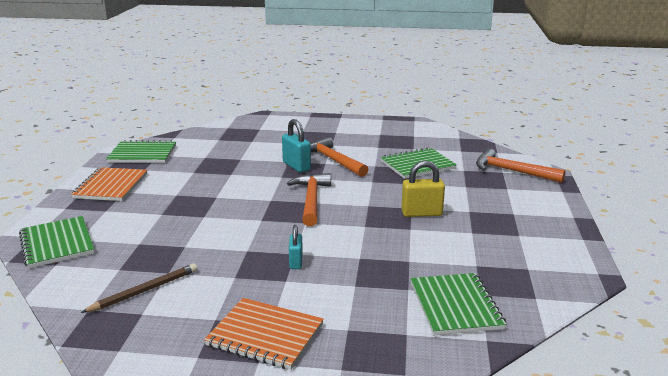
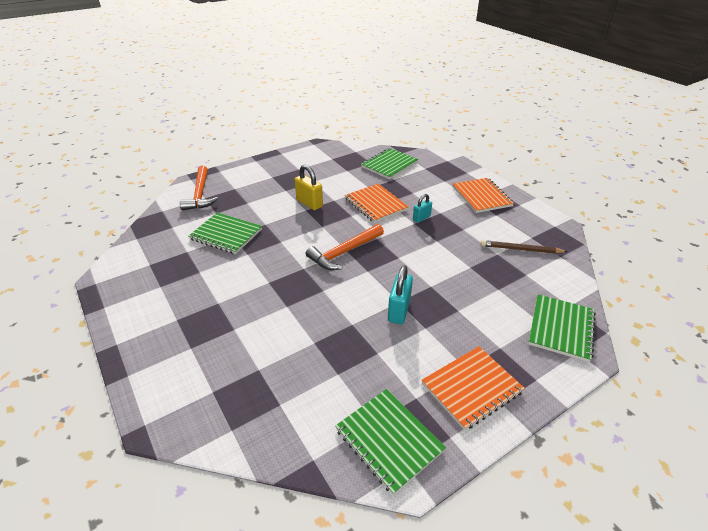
camera: 130 degrees left, 15 degrees up
(296, 166) = (293, 294): turquoise padlock -> turquoise padlock (399, 310)
(333, 160) = (258, 280): orange hammer -> none
(365, 248) = (376, 204): none -> orange notebook

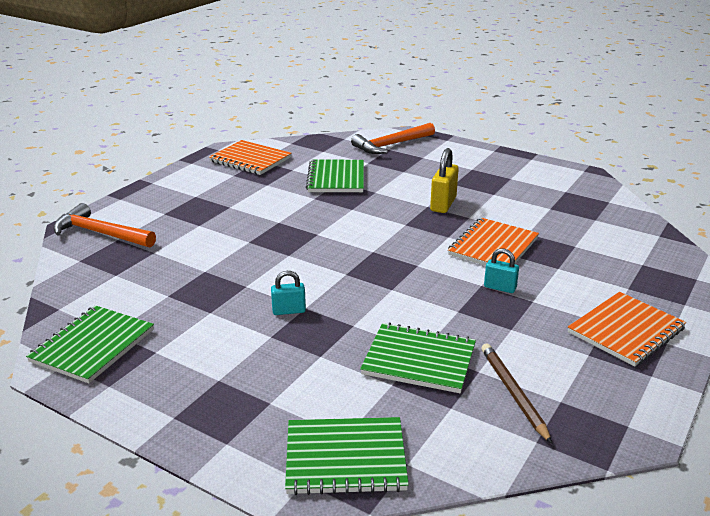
camera: 65 degrees right, 10 degrees down
(344, 252) = (367, 250): orange hammer -> orange hammer (100, 233)
(389, 165) = (609, 233): green notebook -> green notebook (419, 360)
(399, 310) = (289, 311): turquoise padlock -> turquoise padlock, size x0.63
(471, 388) = (187, 389): orange notebook -> orange notebook (250, 159)

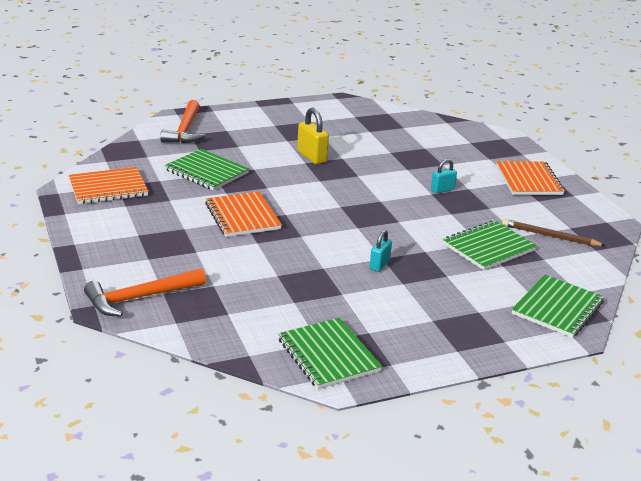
camera: 55 degrees left, 0 degrees up
(493, 247) = (392, 169): orange notebook -> orange notebook (242, 216)

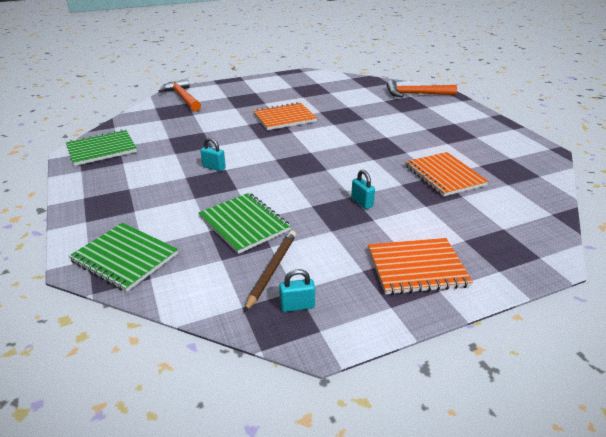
camera: 90 degrees right, 5 degrees up
(108, 188) = (313, 81): orange notebook -> orange notebook (444, 175)
(206, 172) = (349, 104): green notebook -> none
(311, 157) = (399, 139): yellow padlock -> none
(587, 228) = (297, 306): none -> turquoise padlock

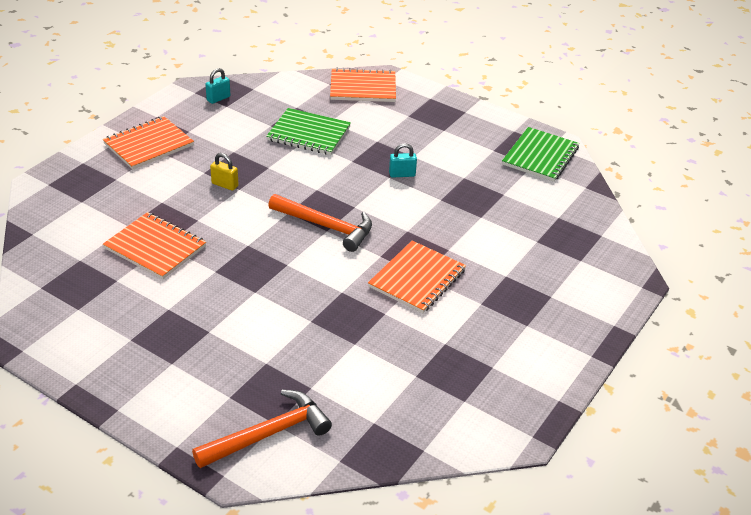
camera: 145 degrees right, 5 degrees up
(125, 258) = (363, 87): green notebook -> orange notebook
(182, 98) = (602, 268): orange hammer -> orange hammer (326, 226)
(272, 270) = (254, 111): brown pencil -> none
(362, 202) = (225, 185): turquoise padlock -> yellow padlock

